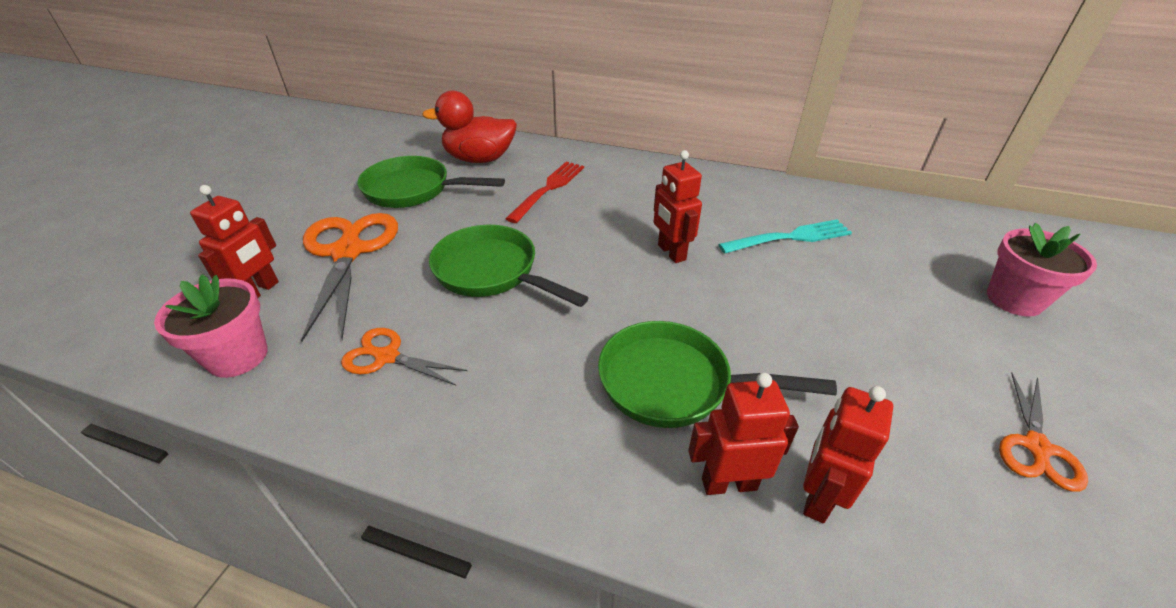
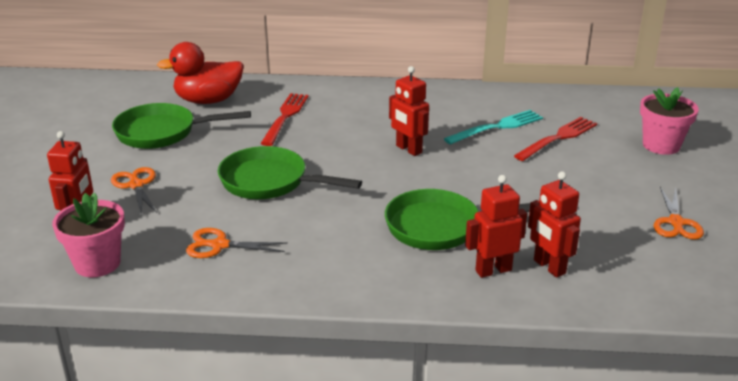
camera: 15 degrees left, 10 degrees down
(348, 251) = (136, 185): orange scissors -> orange scissors, size x0.54
(817, 496) = (549, 267): red robot -> red robot turned 45 degrees counterclockwise
(867, 265) = (558, 138): none -> red fork

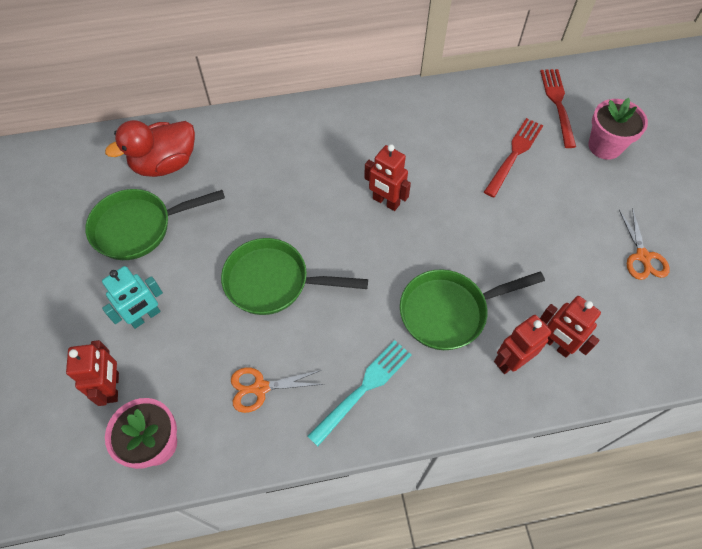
camera: 15 degrees left, 30 degrees up
(136, 185) = (145, 316): orange scissors -> turquoise robot
(285, 117) = (252, 175): red fork -> red fork (558, 104)
(497, 127) = (455, 149): turquoise fork -> turquoise fork (363, 389)

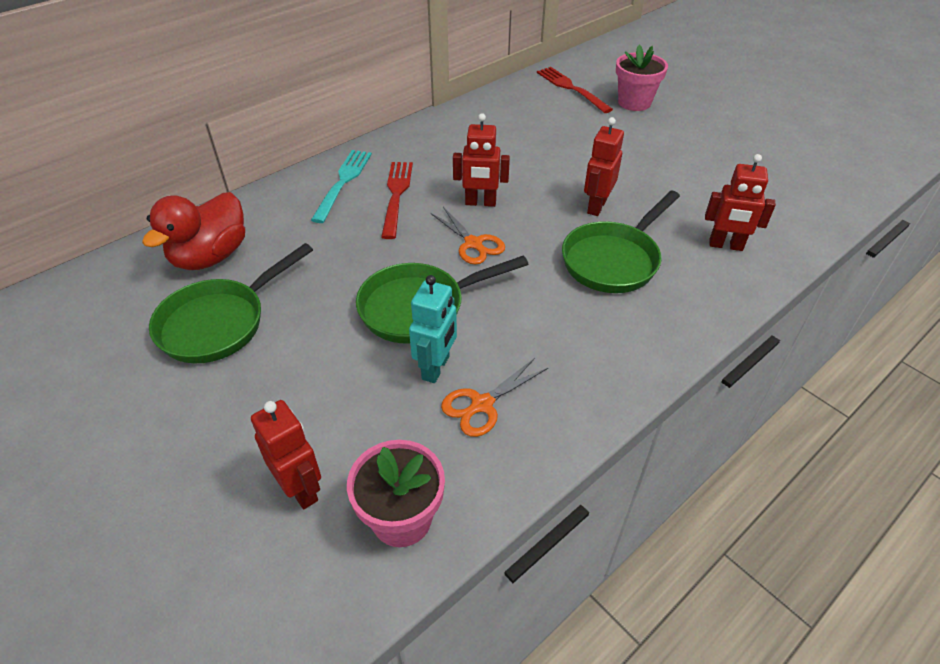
camera: 30 degrees left, 15 degrees down
(145, 316) = (291, 401): turquoise robot -> turquoise robot (436, 368)
(363, 389) = (589, 355): turquoise fork -> turquoise fork (343, 182)
(511, 361) = (701, 273): red robot -> red robot (596, 206)
(514, 154) = (566, 131): red fork -> red fork (396, 195)
(643, 257) = (733, 161): orange scissors -> orange scissors (474, 244)

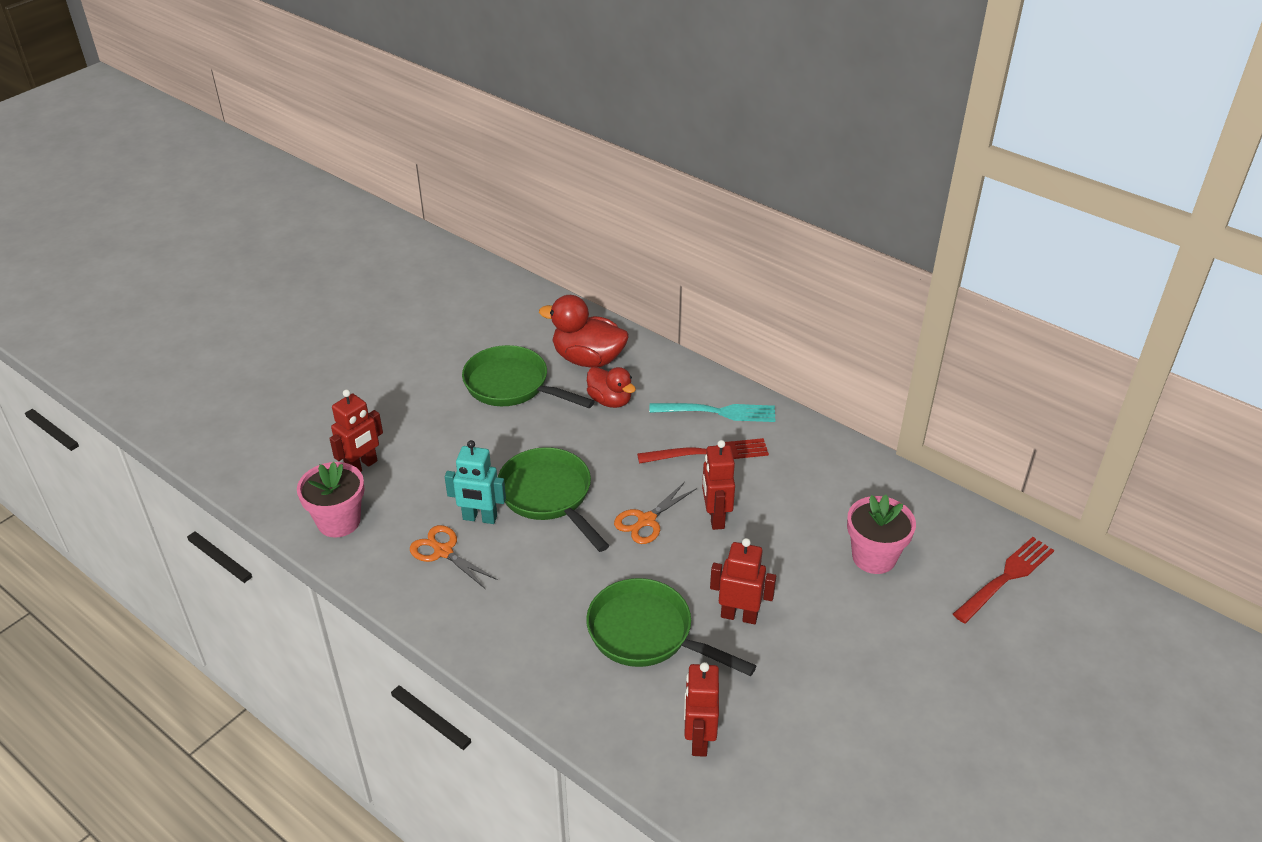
camera: 80 degrees right, 5 degrees down
(289, 248) = (610, 400): none -> red duck
(634, 102) = (1001, 649): pink flower pot -> pink flower pot (874, 557)

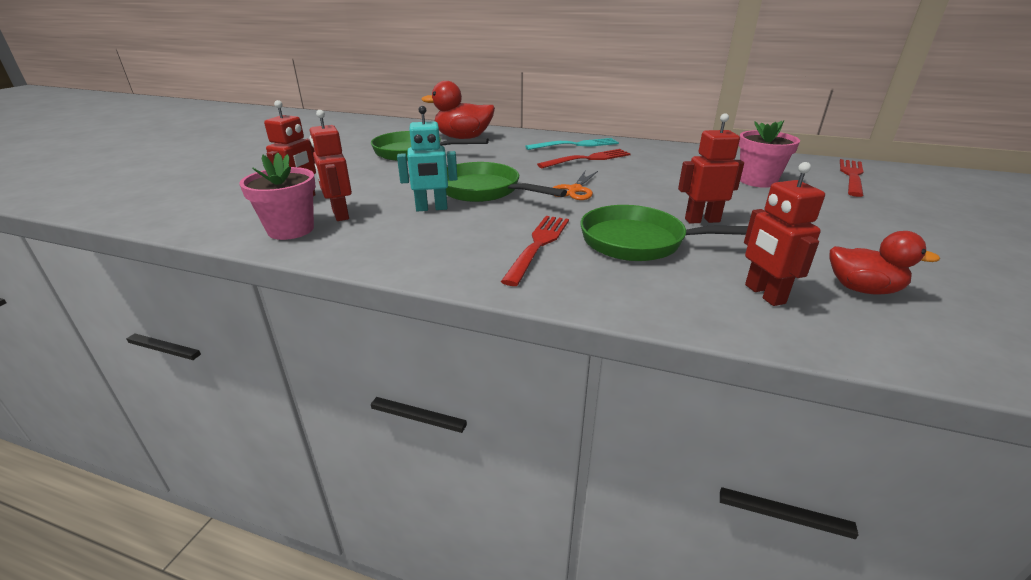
camera: 20 degrees left, 10 degrees down
(442, 551) = (408, 230): orange scissors -> none
(548, 611) = (538, 245): none -> red fork
(610, 400) = (494, 149): red duck -> red duck (862, 289)
(715, 517) = (625, 181): red robot -> red robot (340, 214)

